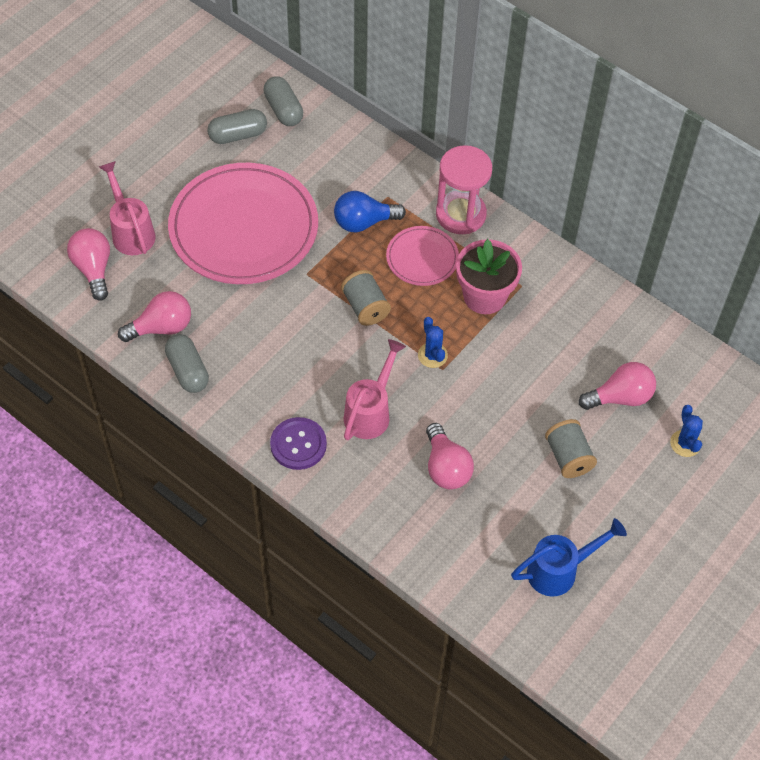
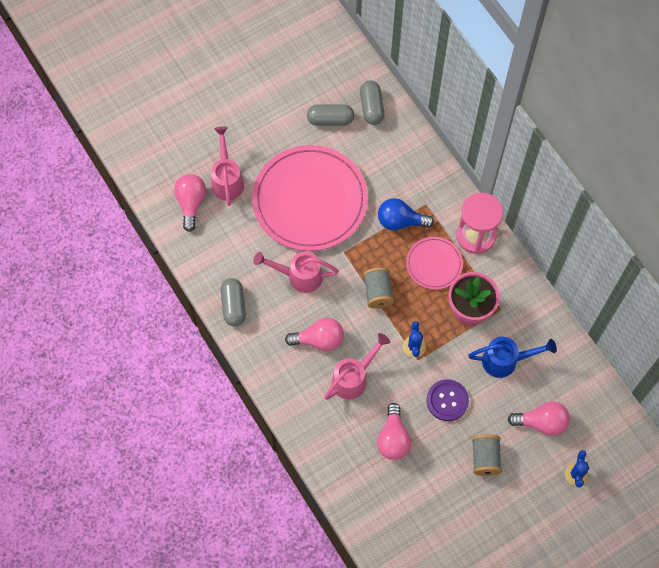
camera: 20 degrees right, 10 degrees up
(161, 327) = (225, 265): pink light bulb -> pink light bulb (319, 340)
(259, 315) = (298, 276): none -> pink watering can
(298, 444) = (293, 388): purple button -> purple button (447, 400)
(560, 570) = (447, 543): blue watering can -> blue watering can (506, 361)

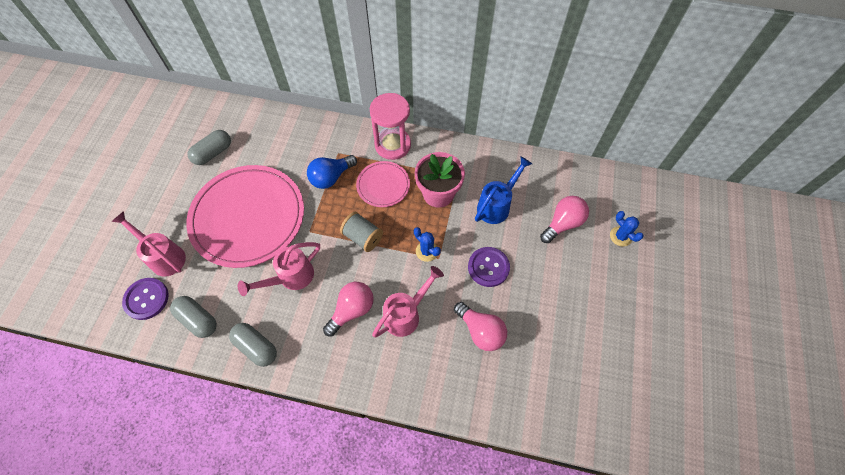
camera: 45 degrees left, 5 degrees down
(191, 203) = (146, 299): pink light bulb -> purple button
(354, 378) = (406, 314): pink watering can -> pink watering can turned 45 degrees clockwise
(371, 107) = (237, 123): grey capsule -> grey capsule (198, 320)
(485, 458) = (556, 282): grey spool -> none

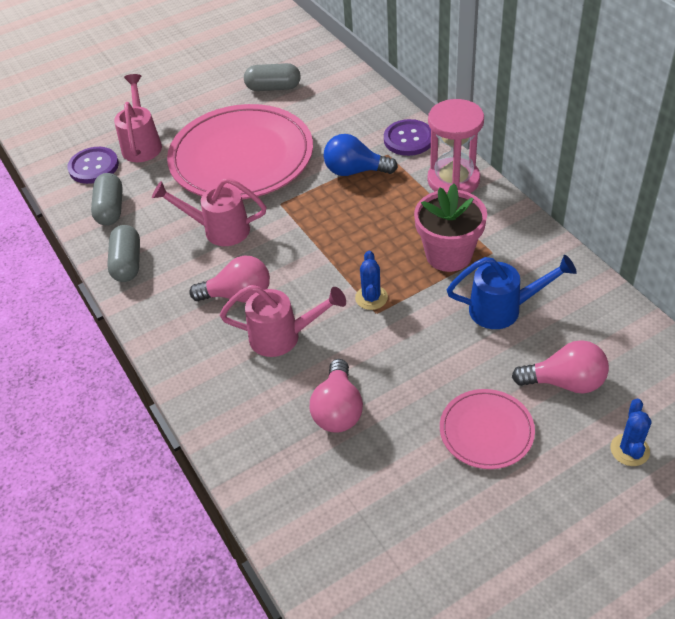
camera: 50 degrees right, 15 degrees down
(363, 237) = (323, 242): grey spool -> none
(383, 185) = (398, 210): pink plate -> pink plate (486, 431)
(488, 267) = (420, 359): purple button -> purple button (408, 139)

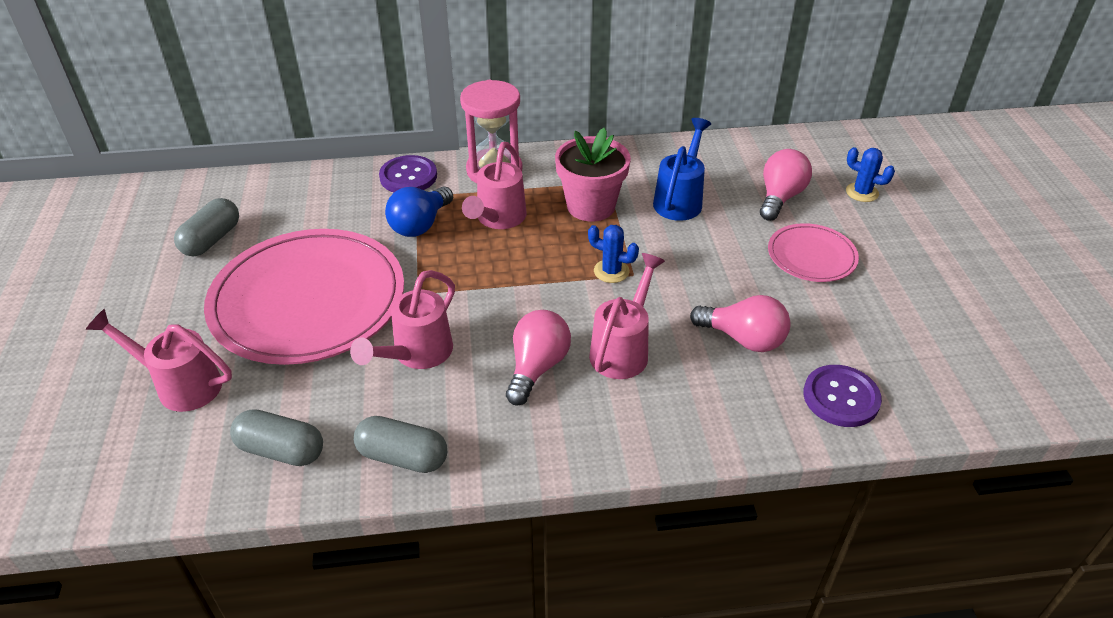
camera: 70 degrees left, 5 degrees down
(93, 167) = (172, 449): purple button -> purple button (841, 397)
(391, 208) = (498, 219): none -> pink watering can

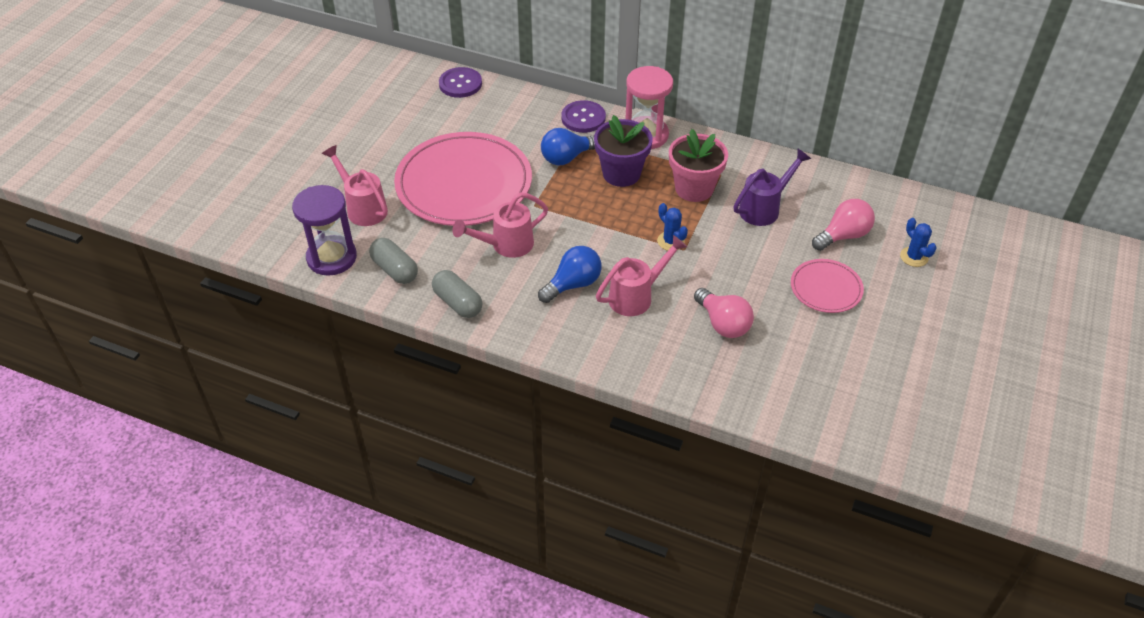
camera: 30 degrees right, 5 degrees up
(171, 474) = (331, 258): none -> purple hourglass
(211, 240) = (431, 118): grey capsule -> none
(498, 219) = (621, 174): pink watering can -> purple flower pot
(537, 367) = (573, 284): pink light bulb -> blue light bulb
(680, 199) = (764, 208): blue watering can -> purple watering can
(841, 397) = (755, 388): purple button -> purple button (460, 84)

